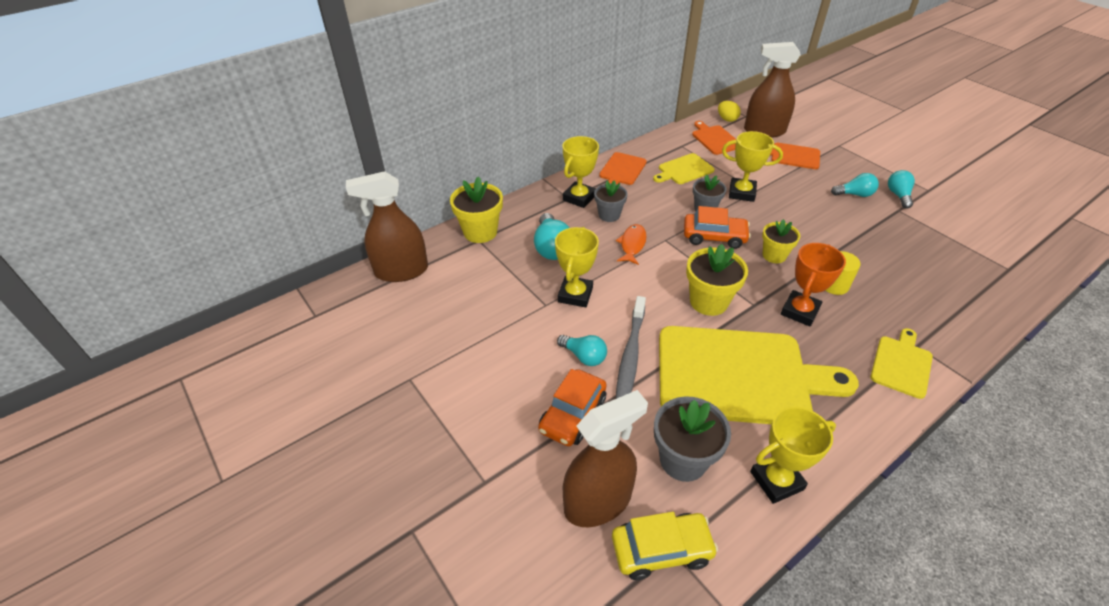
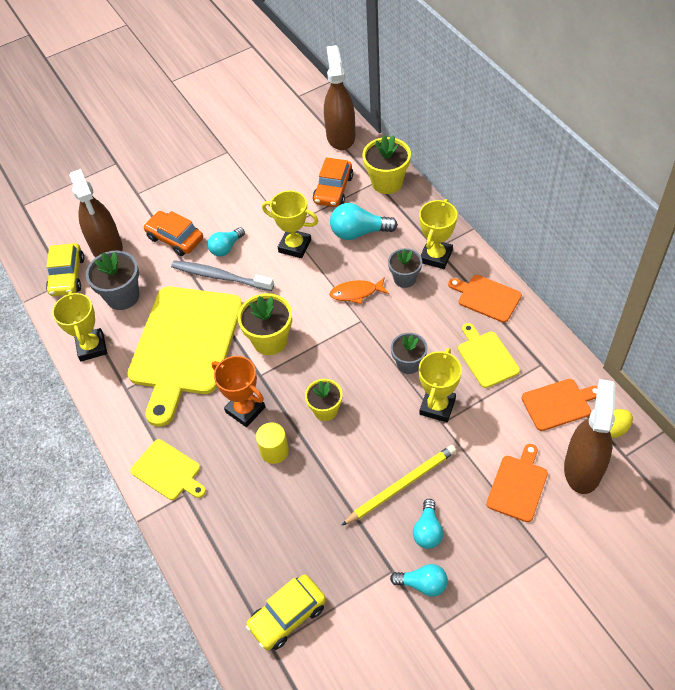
camera: 100 degrees right, 10 degrees up
(579, 198) = (436, 256): yellow trophy -> yellow trophy turned 75 degrees clockwise
(632, 244) = (356, 293): orange fish -> orange fish turned 150 degrees clockwise
(714, 237) = (361, 363): orange car -> orange car (333, 189)
(824, 208) = (401, 485): none -> yellow pencil
(977, 262) = (287, 616): none -> yellow car

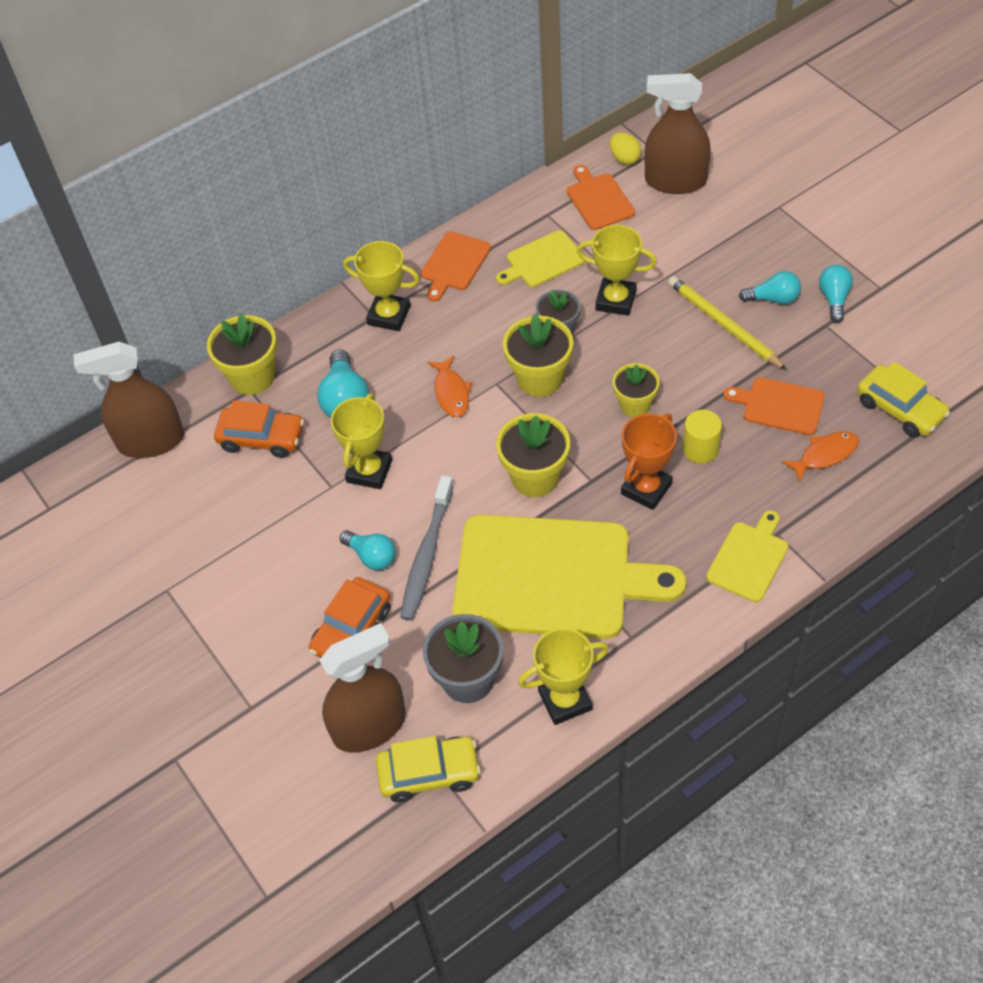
camera: 95 degrees left, 0 degrees up
(251, 543) = (825, 455): none -> orange fish
(361, 348) = (539, 378): none -> yellow flower pot
(405, 279) = (426, 344): grey flower pot -> none
(518, 485) = (705, 229): orange cutting board -> orange cutting board (779, 406)

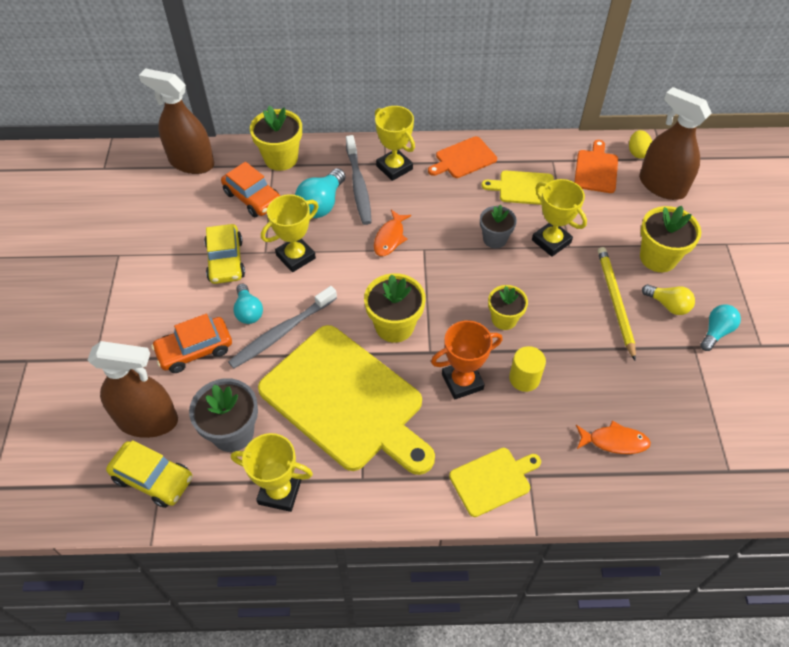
camera: 30 degrees right, 0 degrees up
(367, 357) = (358, 185): none -> grey toothbrush
(539, 378) = (454, 263): yellow flower pot -> yellow flower pot (658, 258)
(773, 299) = (668, 305): turquoise light bulb -> yellow light bulb
(779, 406) = (609, 384): orange cutting board -> none
(900, 409) = (703, 444): yellow car -> yellow car (226, 261)

